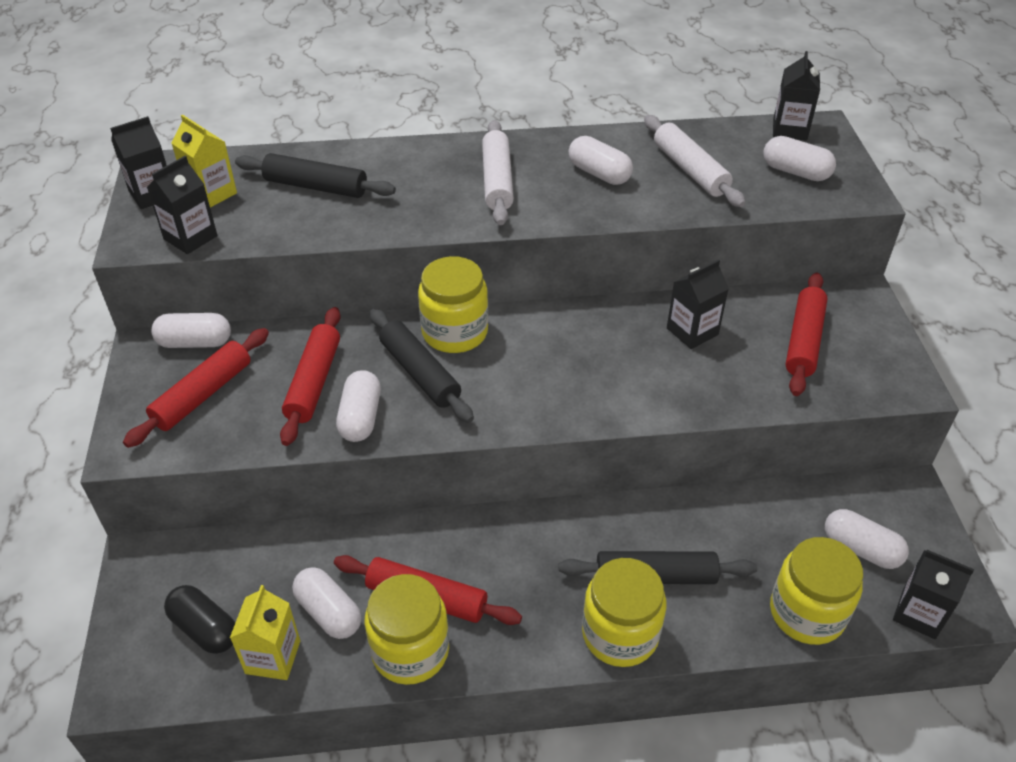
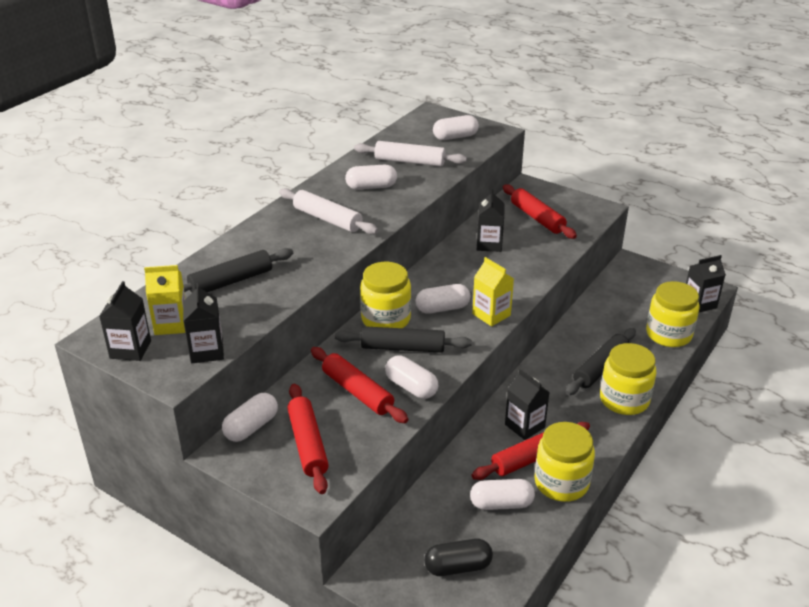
camera: 50 degrees left, 10 degrees down
(273, 657) = (510, 544): yellow carton -> yellow carton (491, 314)
(789, 129) = (420, 121): black carton -> black carton (524, 426)
(861, 549) = (648, 297): white capsule -> white capsule (442, 308)

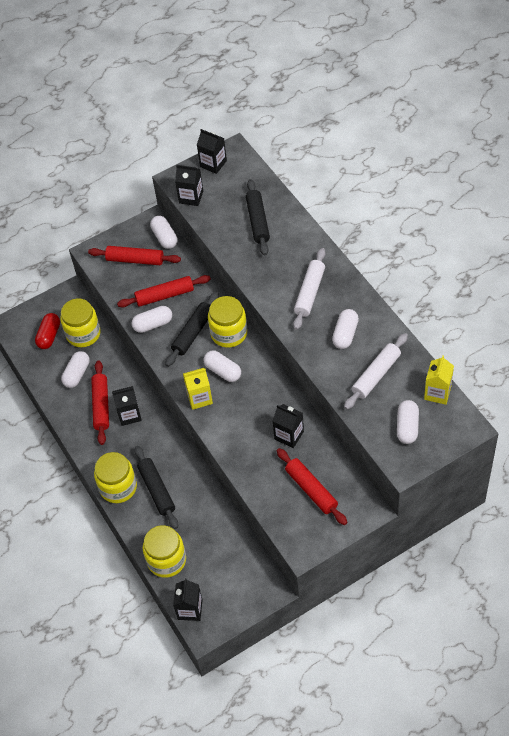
camera: 120 degrees right, 20 degrees up
(171, 324) = (227, 185): yellow carton -> yellow carton (437, 393)
(327, 219) = (310, 293): white rolling pin -> white rolling pin turned 45 degrees counterclockwise
(442, 308) = (223, 371): white capsule -> white capsule turned 60 degrees counterclockwise
(458, 567) = (49, 336): black capsule -> red capsule
(537, 218) = (311, 490): red rolling pin -> red rolling pin turned 60 degrees clockwise
(561, 483) = (73, 412): yellow jar -> yellow jar (83, 334)

